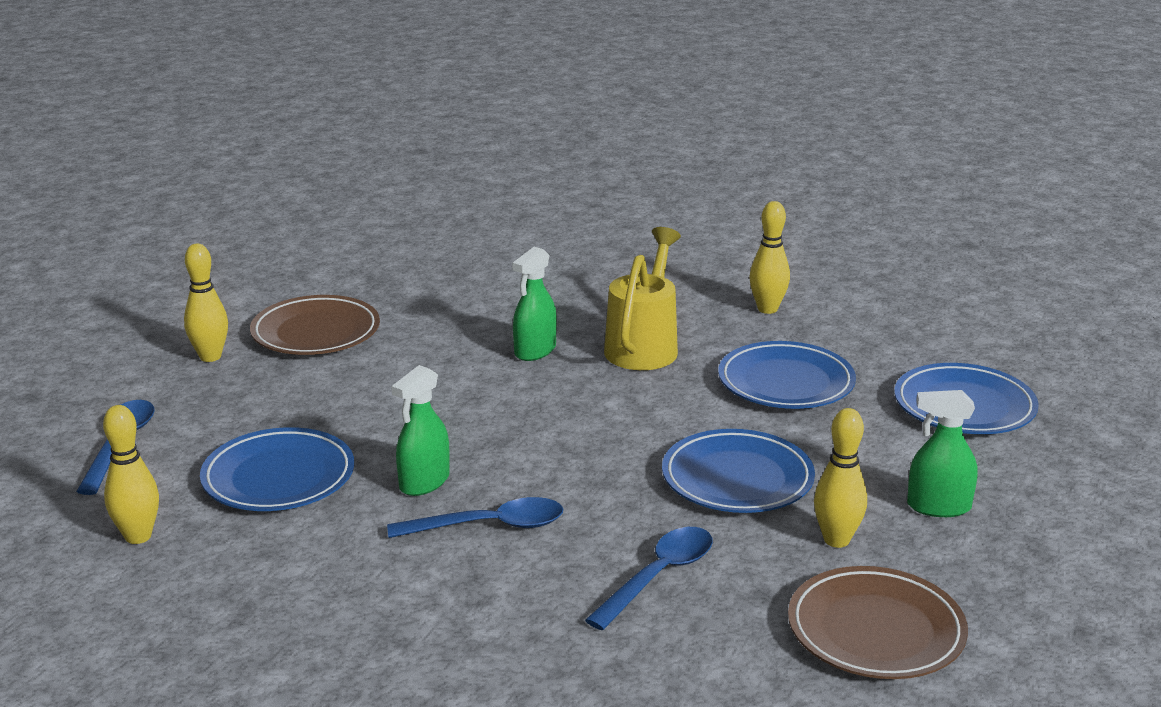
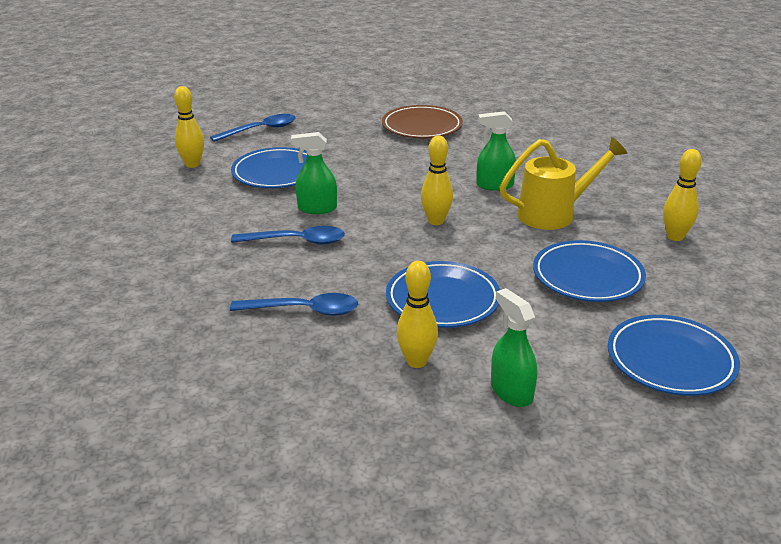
camera: 55 degrees right, 5 degrees up
(210, 357) = (362, 115): yellow bowling pin -> yellow bowling pin (436, 221)
(488, 526) = (296, 241): blue spoon -> blue spoon turned 45 degrees counterclockwise
(875, 631) = (327, 412): brown plate -> none

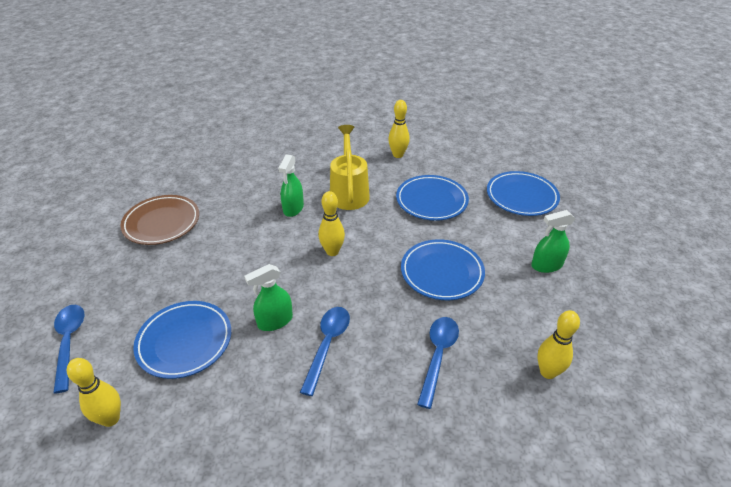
camera: 75 degrees left, 10 degrees up
(317, 208) = (275, 321): green spray bottle -> green spray bottle turned 45 degrees clockwise
(416, 361) = (512, 302): yellow bowling pin -> yellow bowling pin (548, 372)

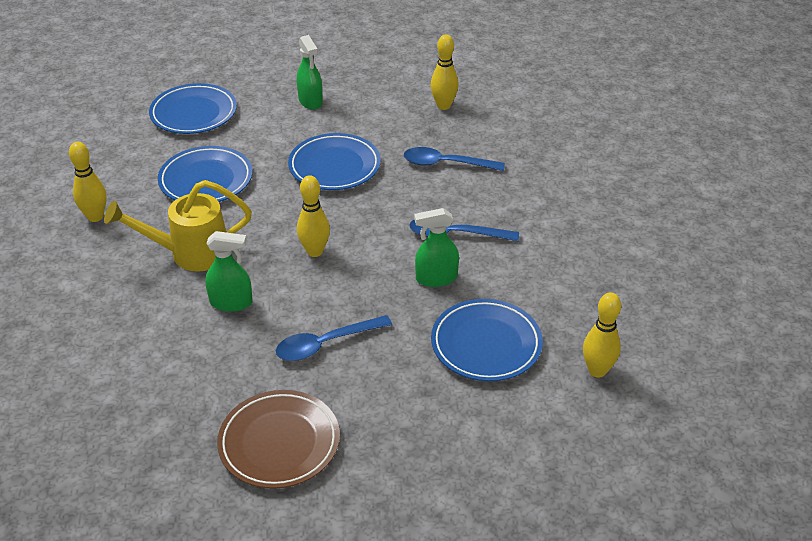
camera: 100 degrees left, 0 degrees up
(69, 342) = (522, 452): blue spoon -> blue spoon (326, 344)
(275, 321) = (436, 278): green spray bottle -> green spray bottle turned 120 degrees clockwise

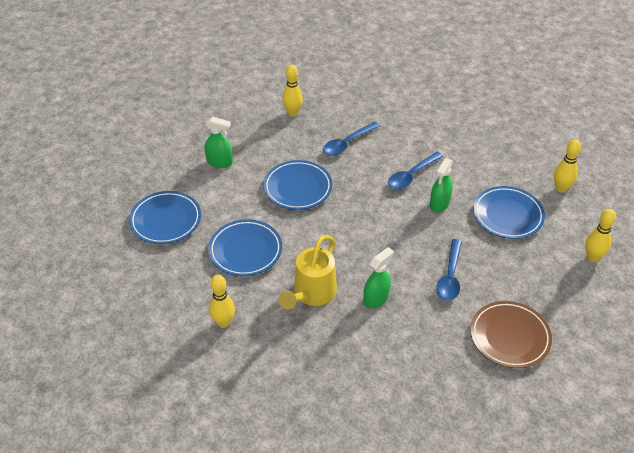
camera: 50 degrees left, 5 degrees up
(315, 251) = (367, 239): yellow bowling pin -> yellow bowling pin (592, 257)

